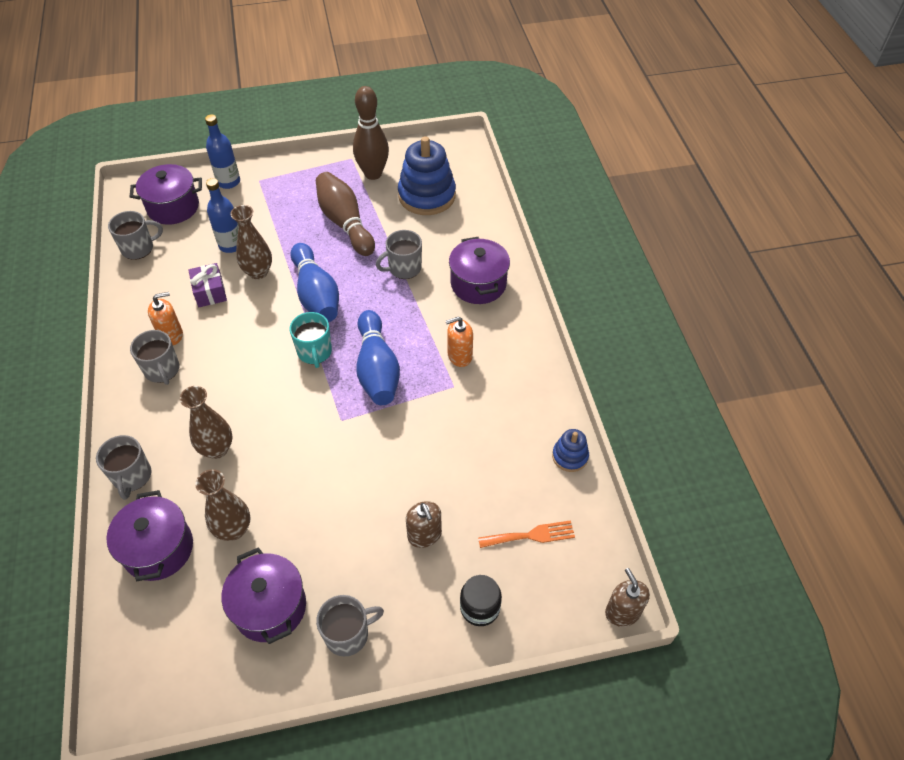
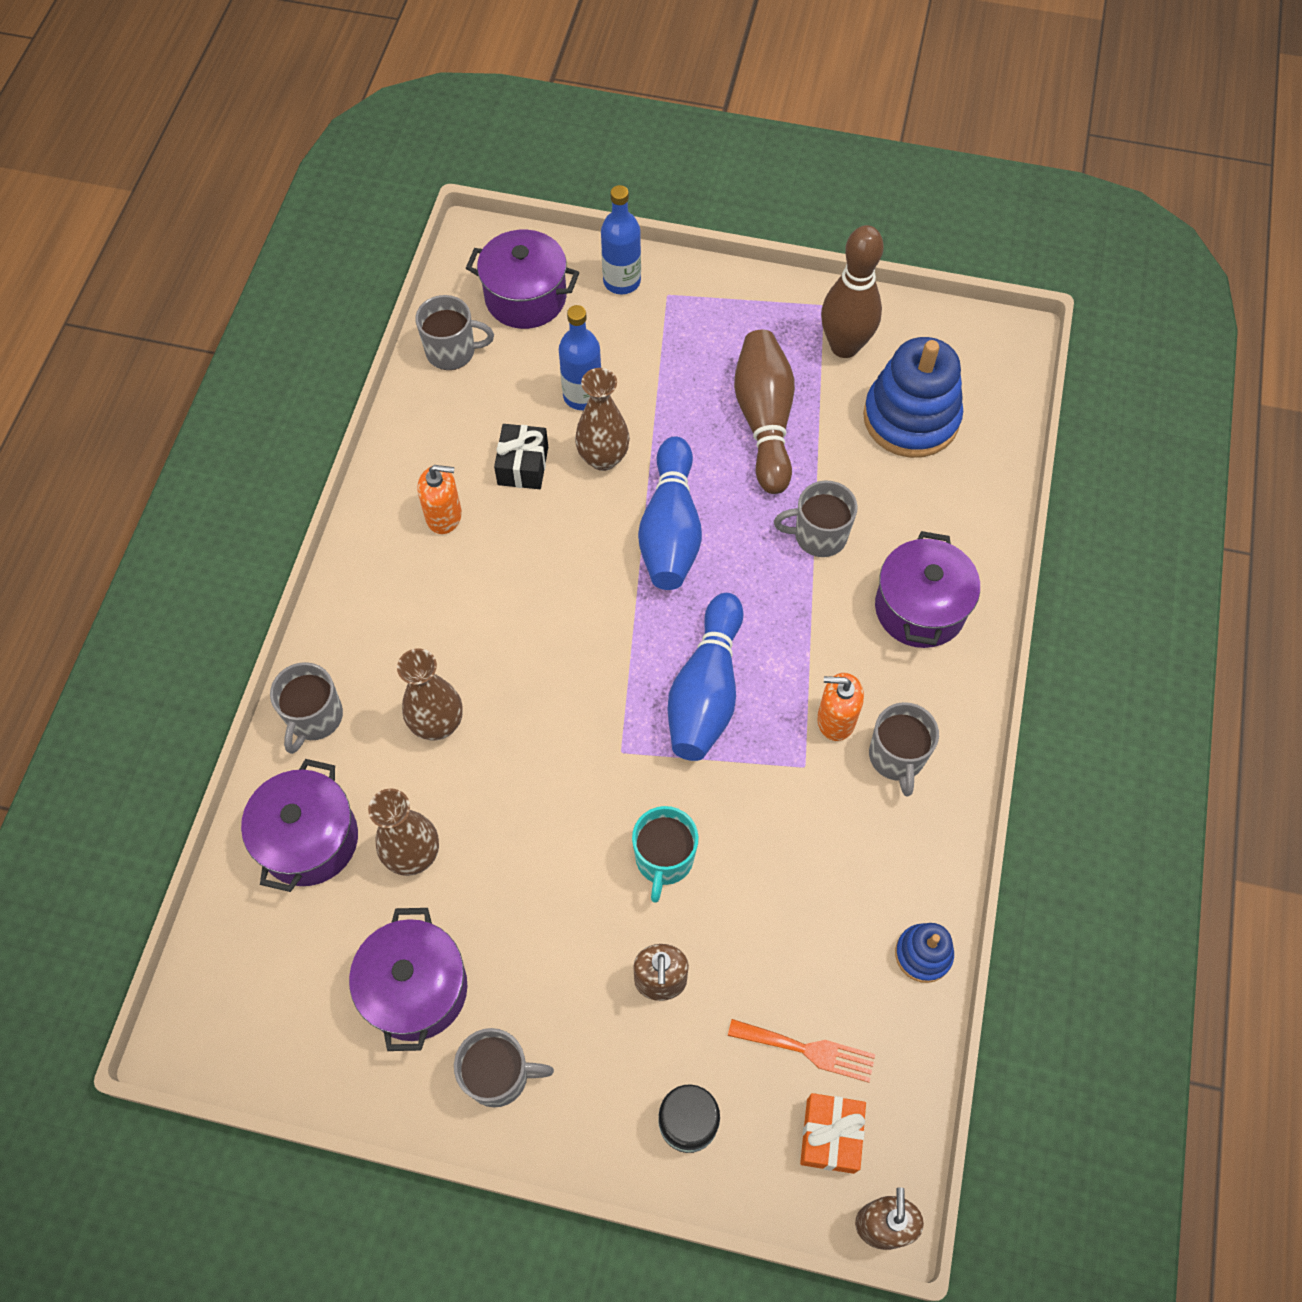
camera: 25 degrees right, 10 degrees up
(162, 370) = (411, 568): grey mug -> grey mug (897, 757)
(210, 292) = (523, 465): purple gift -> black gift
(314, 352) = (629, 626): turquoise mug -> turquoise mug (664, 859)
(567, 576) = (830, 1135): none -> orange gift

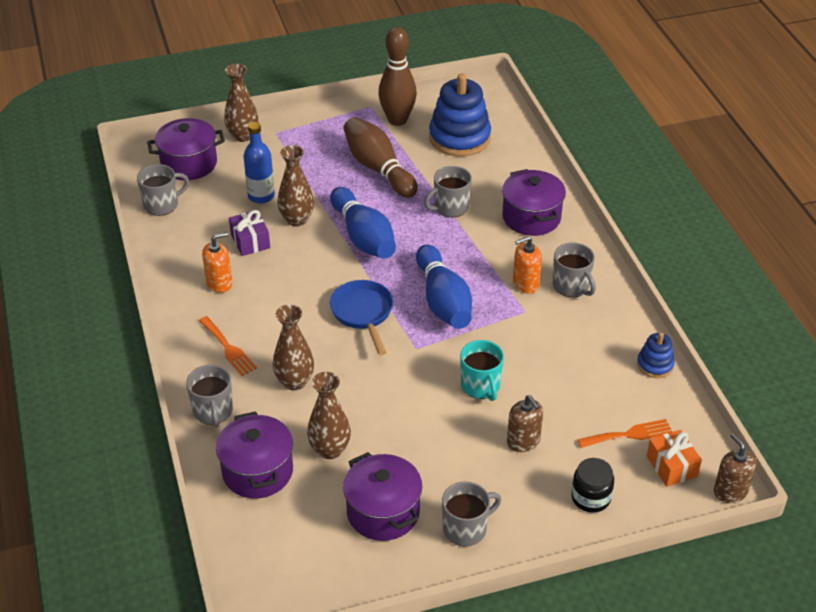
camera: 30 degrees left, 20 degrees down
(391, 627) = (228, 348): none -> orange fork
(523, 465) = (250, 241): black gift -> purple gift
(590, 658) = (363, 313): none -> blue pan
(622, 281) = (243, 136): blue bottle -> brown vase

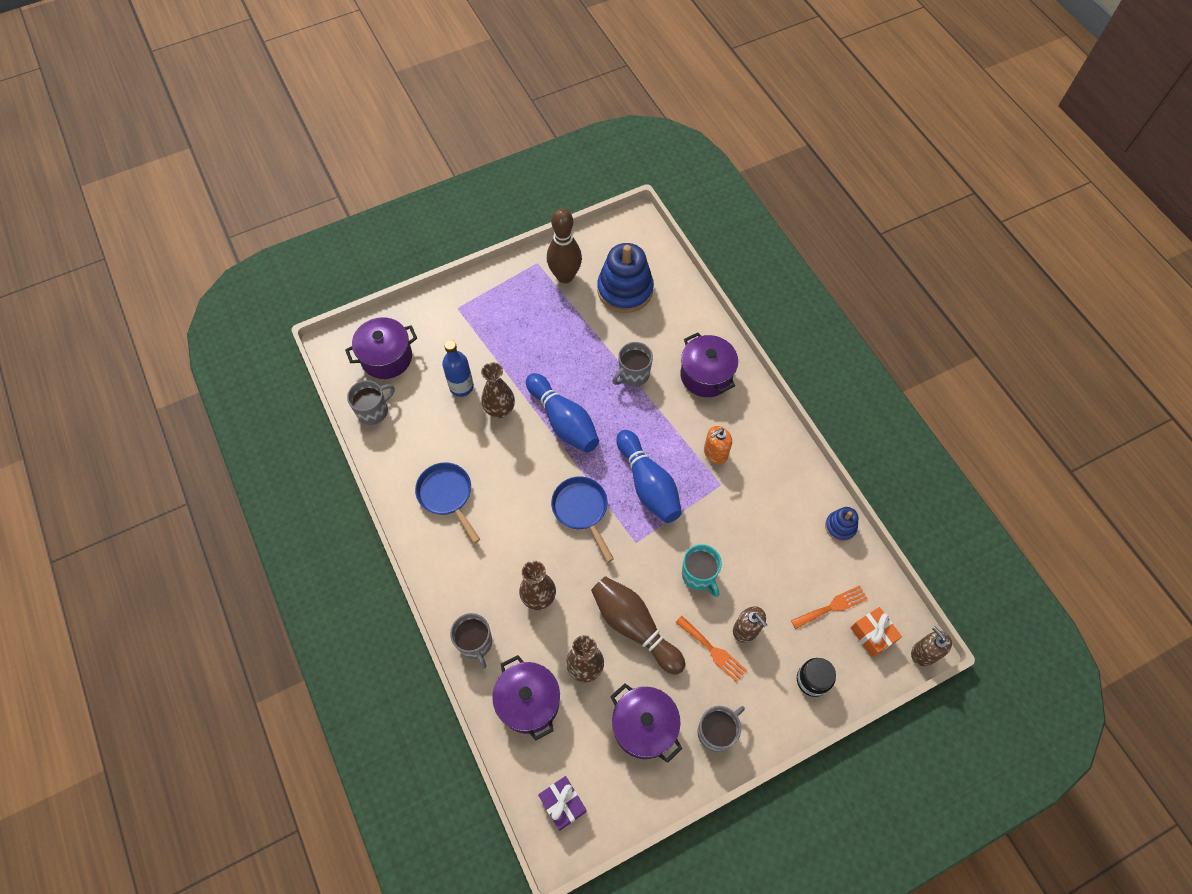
camera: 10 degrees left, 20 degrees up
(219, 283) = (447, 496): orange soap dispenser -> blue pan
(228, 348) = (472, 569): orange fork -> orange fork (713, 650)
(243, 136) = (428, 316): brown vase -> none
(250, 241) = (463, 442): purple gift -> purple gift (563, 804)
(378, 168) = (560, 338): brown bowling pin -> brown bowling pin (634, 626)
(571, 286) = (755, 450): grey mug -> none

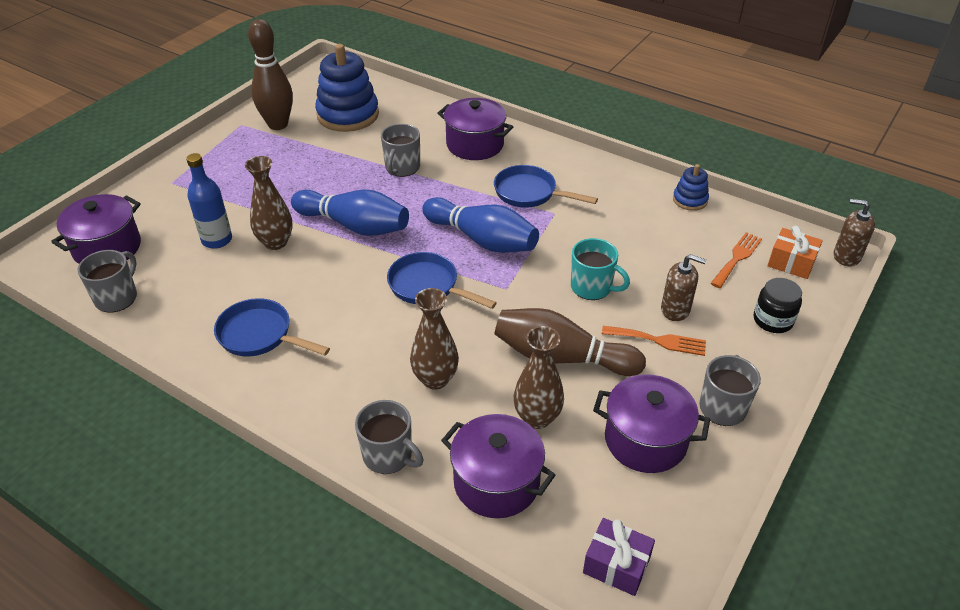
camera: 30 degrees left, 20 degrees down
(715, 453) = (530, 193): orange soap dispenser -> blue pan

